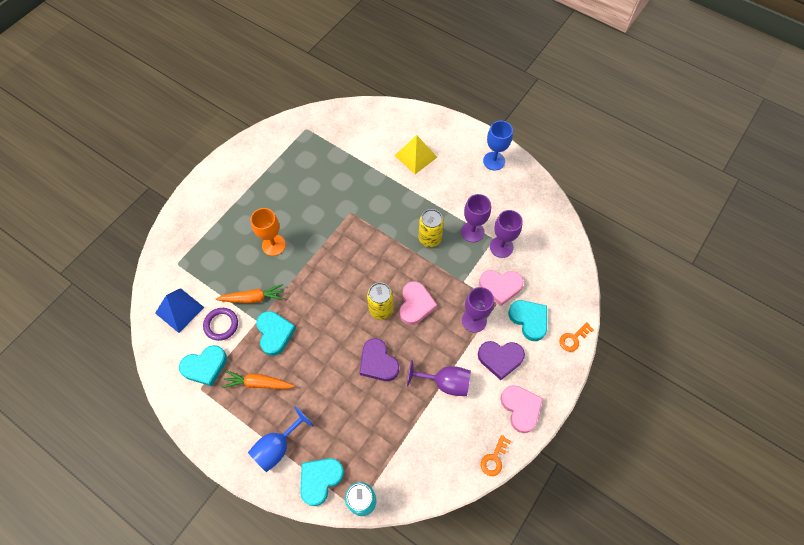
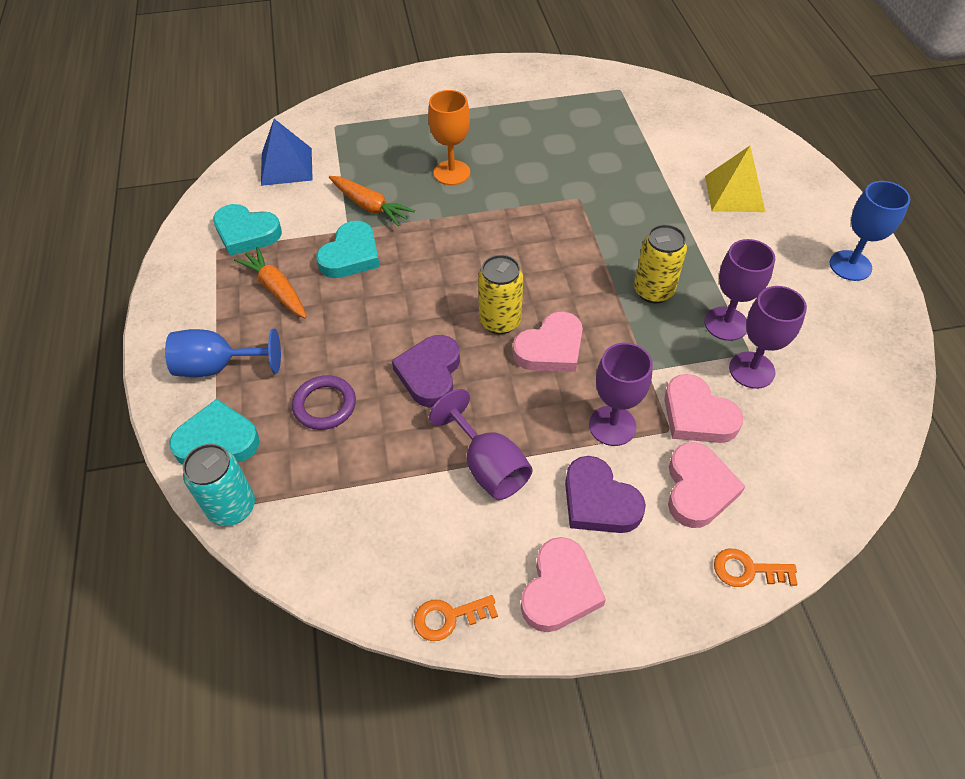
camera: 45 degrees right, 10 degrees down
(221, 325) = (308, 207): purple ring -> purple ring (325, 405)
(529, 320) = (698, 489): turquoise heart -> pink heart

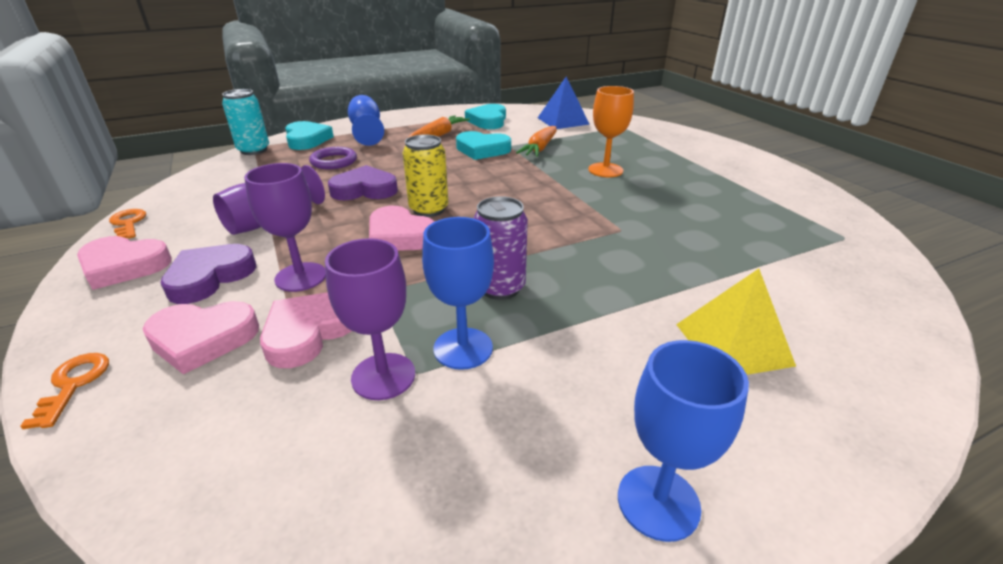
camera: 75 degrees right, 20 degrees down
(653, 291) = (500, 288): yellow can -> purple can
(726, 324) = (463, 348): purple goblet -> blue goblet

